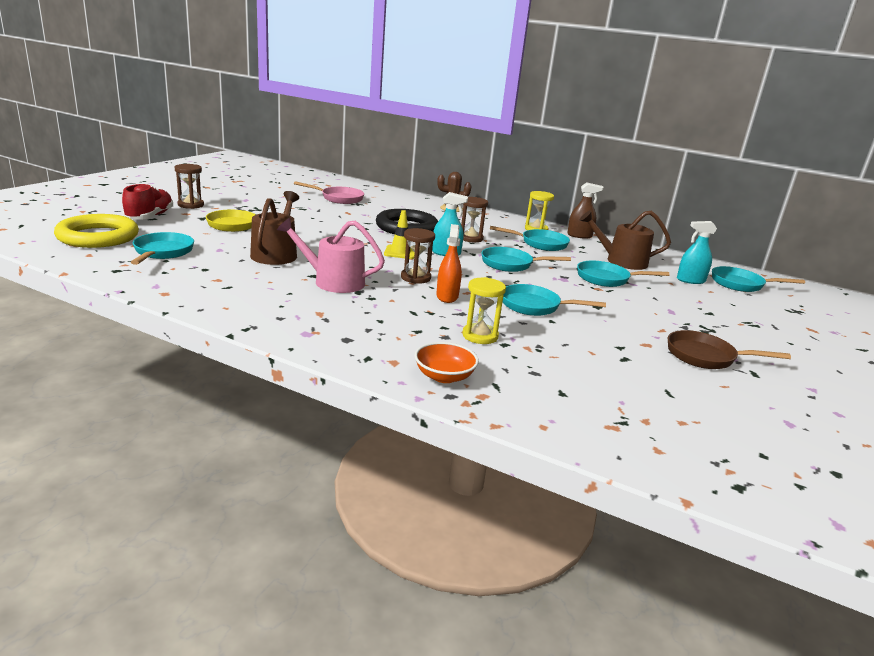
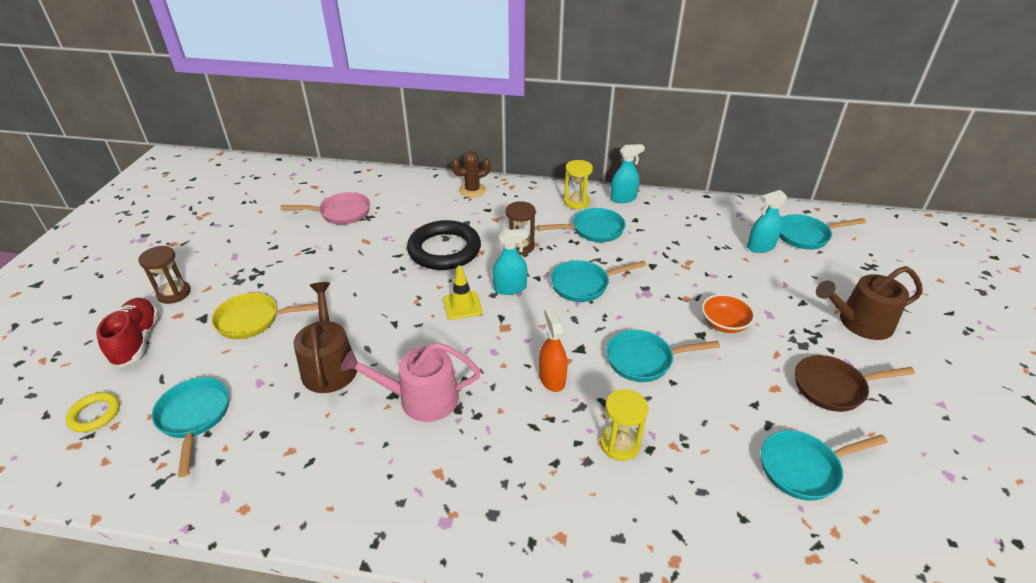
camera: 15 degrees left, 15 degrees up
(98, 237) = (95, 414): yellow ring -> yellow ring, size x0.49
(415, 278) = (503, 353): brown hourglass -> none
(444, 376) = (622, 542): orange bowl -> orange bowl (724, 324)
(579, 235) = (623, 198): brown spray bottle -> turquoise spray bottle
(606, 279) = (686, 276): turquoise pan -> turquoise pan (804, 468)
(621, 261) = (684, 235): brown watering can -> brown watering can (859, 323)

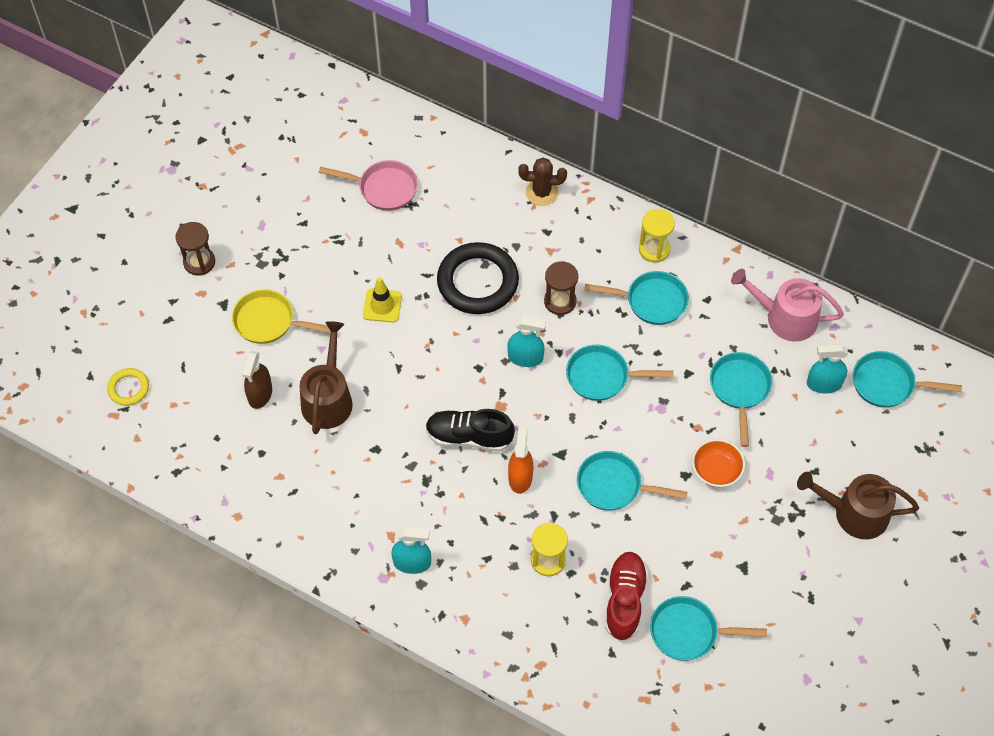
camera: 20 degrees right, 20 degrees up
(137, 341) = (163, 315): red shoe -> red shoe (624, 600)
(194, 417) = (207, 418): turquoise pan -> turquoise pan (740, 389)
(253, 380) = (260, 394): none -> brown spray bottle
(421, 399) = (398, 461): pink watering can -> pink watering can (785, 317)
(462, 305) = (470, 366): yellow traffic cone -> yellow traffic cone (382, 306)
(486, 359) = (469, 437): none -> black shoe
(623, 198) = (712, 259): turquoise spray bottle -> turquoise spray bottle (412, 563)
(834, 387) = (772, 571): brown pan -> none

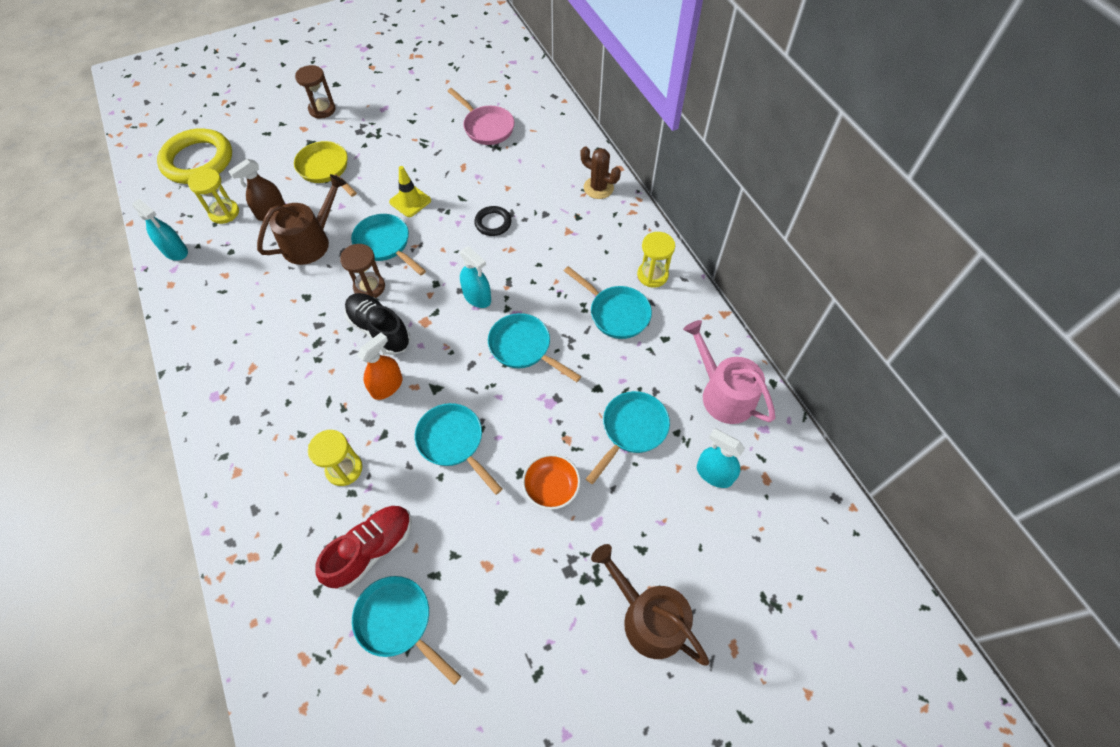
camera: 35 degrees right, 0 degrees up
(129, 388) = (198, 161): yellow ring -> yellow ring, size x2.03
(214, 422) = (224, 213): none -> yellow hourglass
(412, 563) = (245, 399): turquoise spray bottle -> turquoise spray bottle (175, 251)
(477, 282) = (493, 223): black ring -> black ring, size x0.49
(560, 301) = (542, 271): brown hourglass -> brown hourglass (369, 287)
(888, 384) = (778, 513): turquoise pan -> turquoise pan (385, 244)

